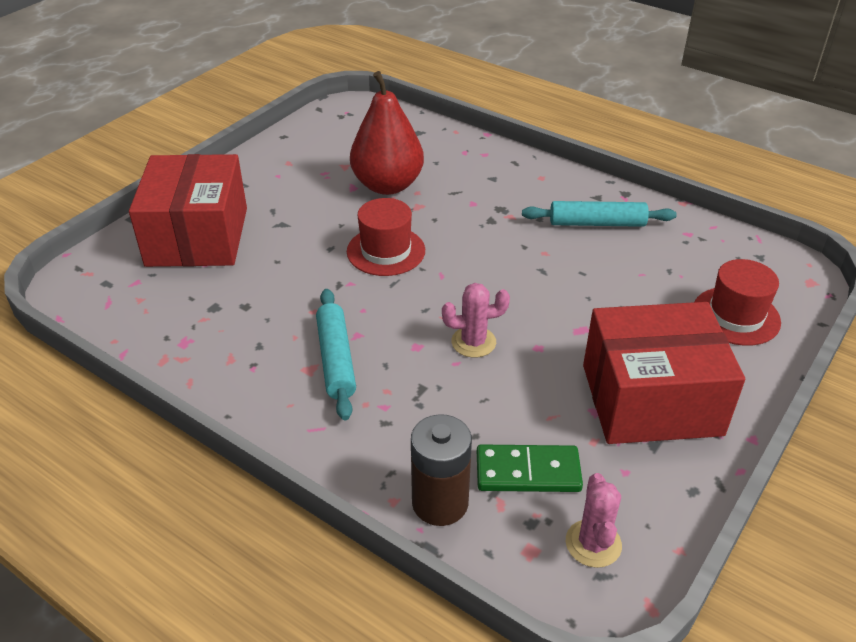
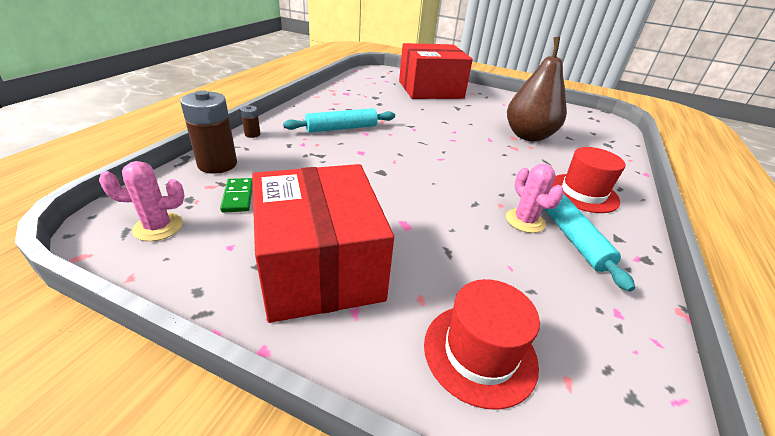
camera: 75 degrees right, 5 degrees down
(343, 467) = (252, 134): none -> brown battery
(386, 251) = (454, 138): red hat -> red hat (583, 193)
(387, 185) = (528, 136): red pear -> brown pear
(473, 342) = (372, 173): pink cactus -> pink cactus (524, 221)
(528, 472) = (238, 197): green domino -> green domino, size x0.66

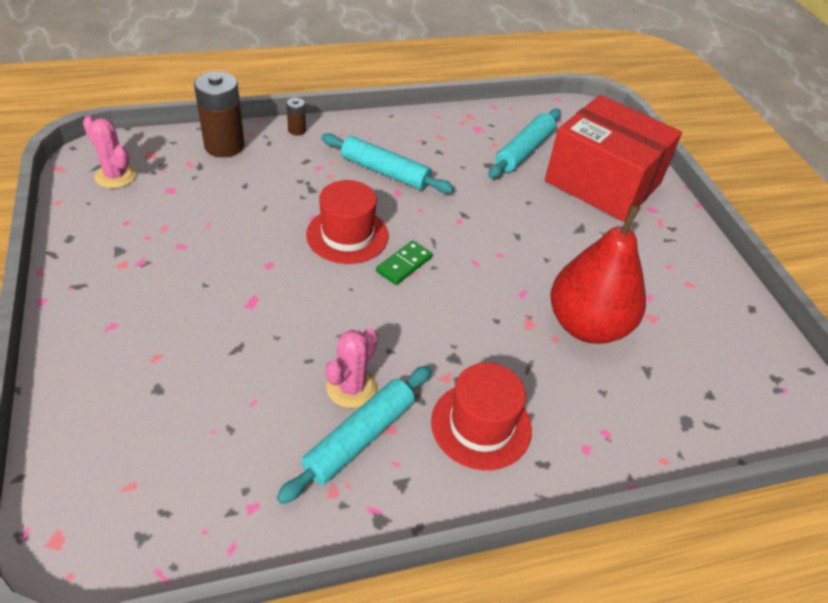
camera: 50 degrees right, 10 degrees up
(238, 197) = (190, 186): green domino -> green domino (404, 264)
(320, 266) = (145, 280): red box -> none
(381, 92) = (524, 151): none -> turquoise rolling pin
(480, 353) = (121, 417): red hat -> red hat (347, 235)
(528, 136) = (587, 325): brown pear -> red pear

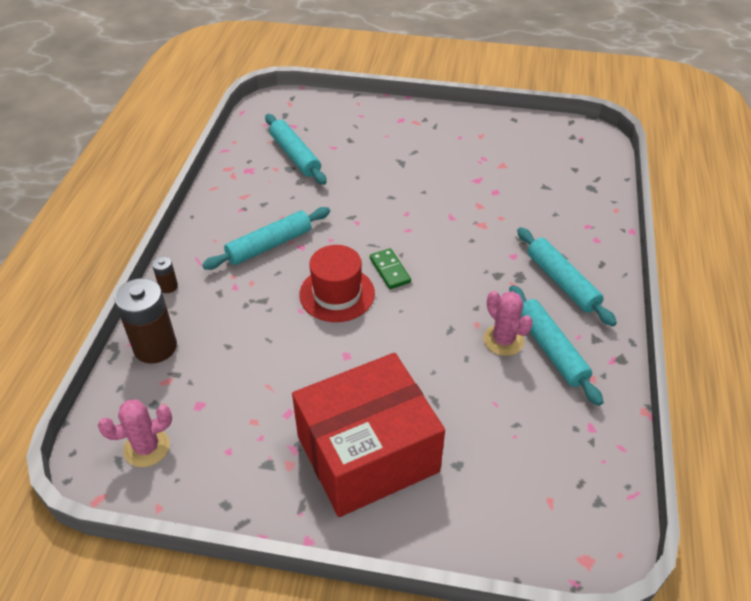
camera: 60 degrees left, 0 degrees up
(481, 425) = (562, 282): red hat -> turquoise rolling pin
(587, 325) = (496, 197): red pear -> none
(603, 182) = (358, 130): red box -> red box (367, 453)

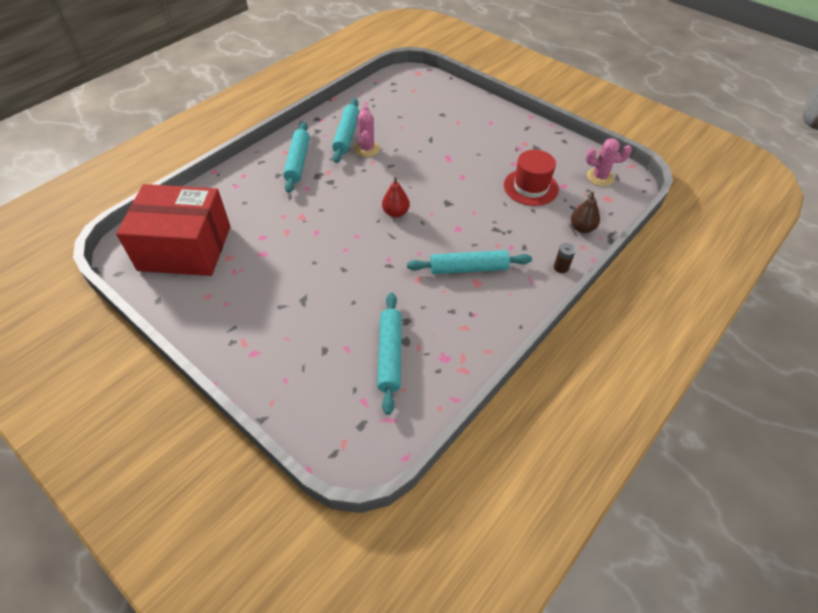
camera: 150 degrees left, 5 degrees up
(155, 347) = (582, 228): brown battery -> brown pear
(337, 294) = (443, 212): red hat -> red hat (530, 187)
(367, 453) = (482, 133): red box -> red box (185, 248)
(389, 270) = (395, 213): green domino -> red pear

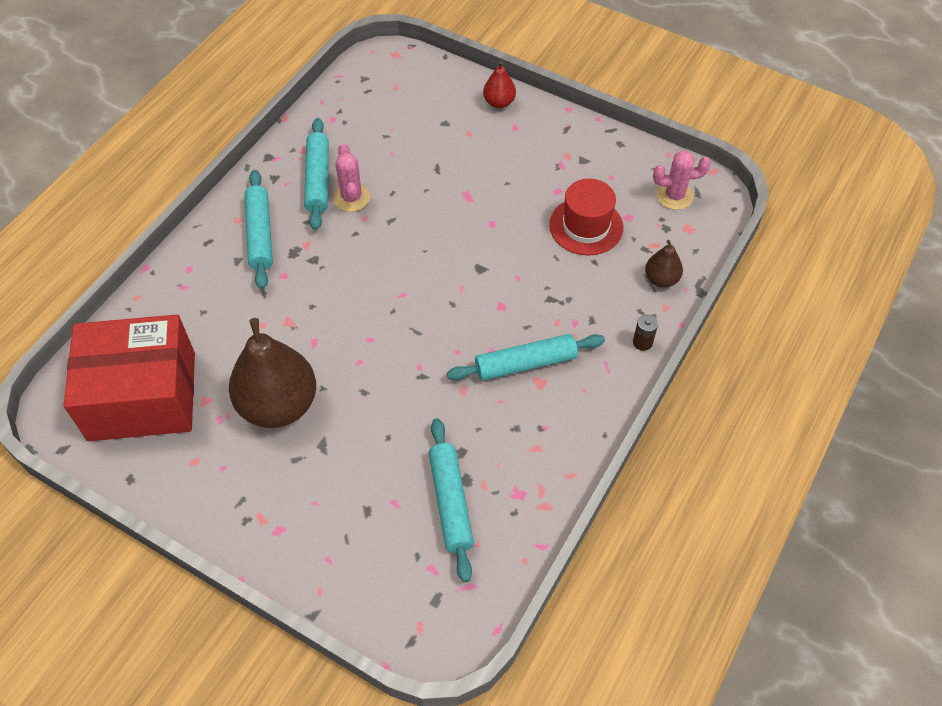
camera: 10 degrees left, 5 degrees up
(279, 268) = (278, 405): none -> brown pear
(395, 213) = (414, 295): red pear -> red pear (499, 102)

